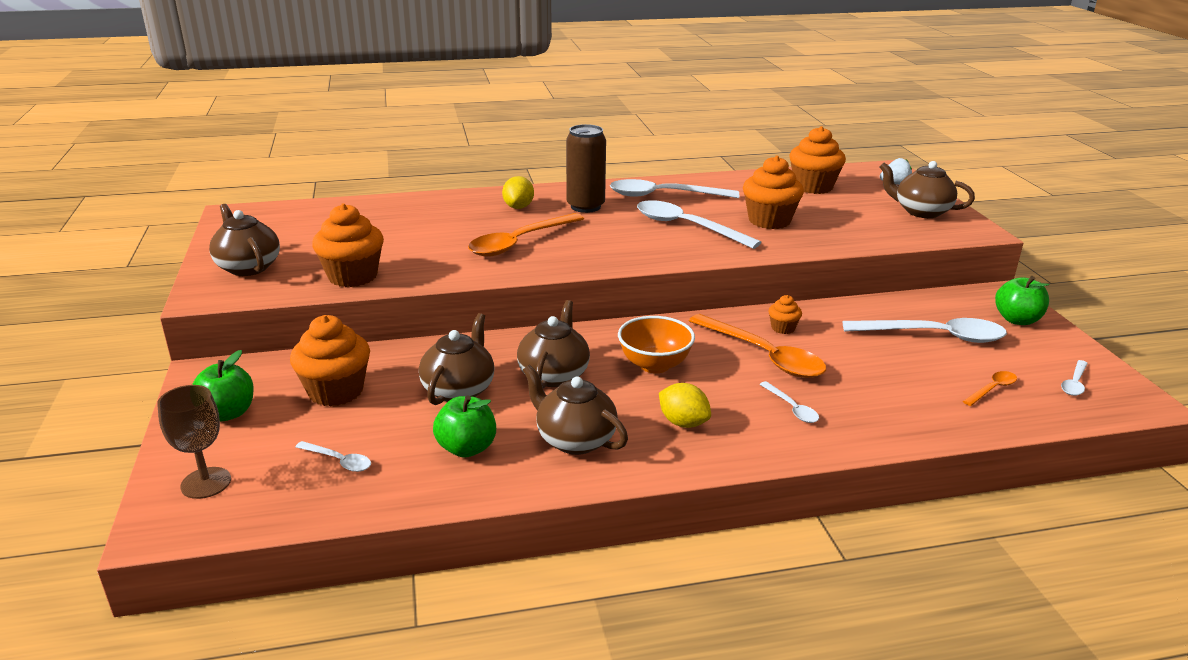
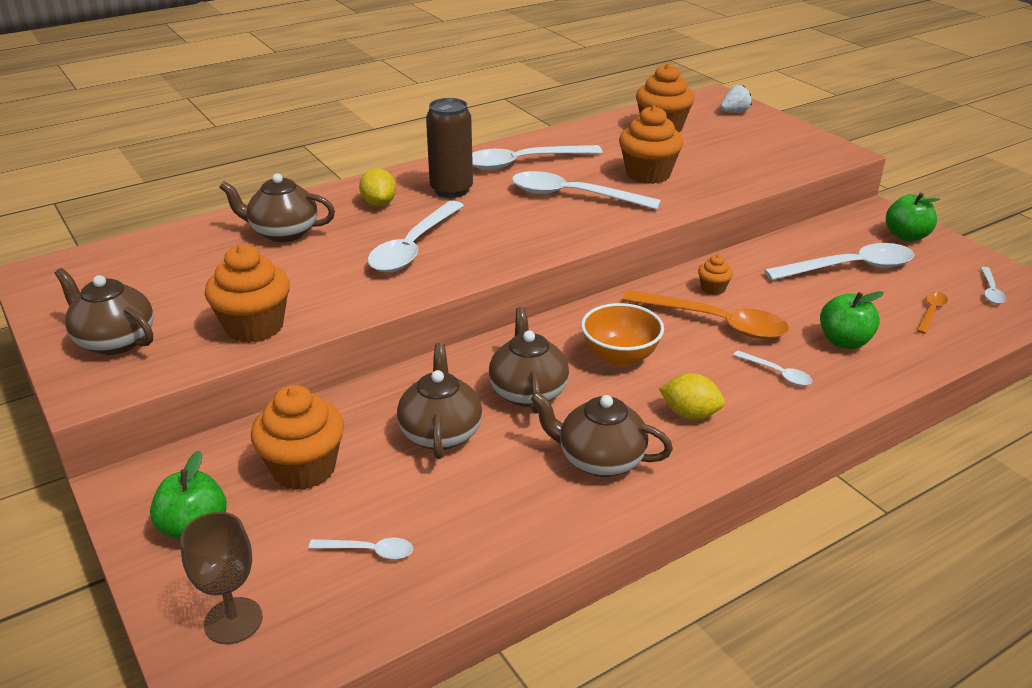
camera: 20 degrees left, 5 degrees up
(467, 448) = (497, 499): green apple -> green apple (844, 341)
(520, 242) = (413, 247): orange spoon -> white spoon
(921, 211) = (778, 139): brown teapot -> brown teapot (283, 233)

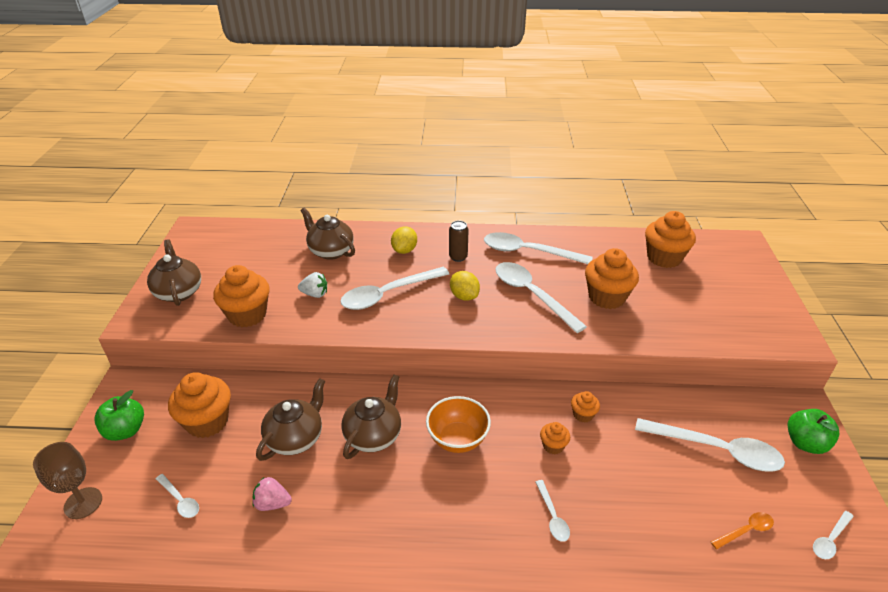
camera: 35 degrees right, 5 degrees up
(451, 190) = (458, 257): brown can -> brown can, size x0.59
(489, 498) = (272, 503): none -> pink strawberry
(599, 460) = (360, 515): brown teapot -> none
(690, 414) = (454, 514): yellow lemon -> yellow lemon (464, 296)
(715, 323) = (553, 446): orange spoon -> orange cupcake
(734, 112) = (742, 264): white strawberry -> white strawberry (315, 294)
(844, 341) = (637, 517): green apple -> none

